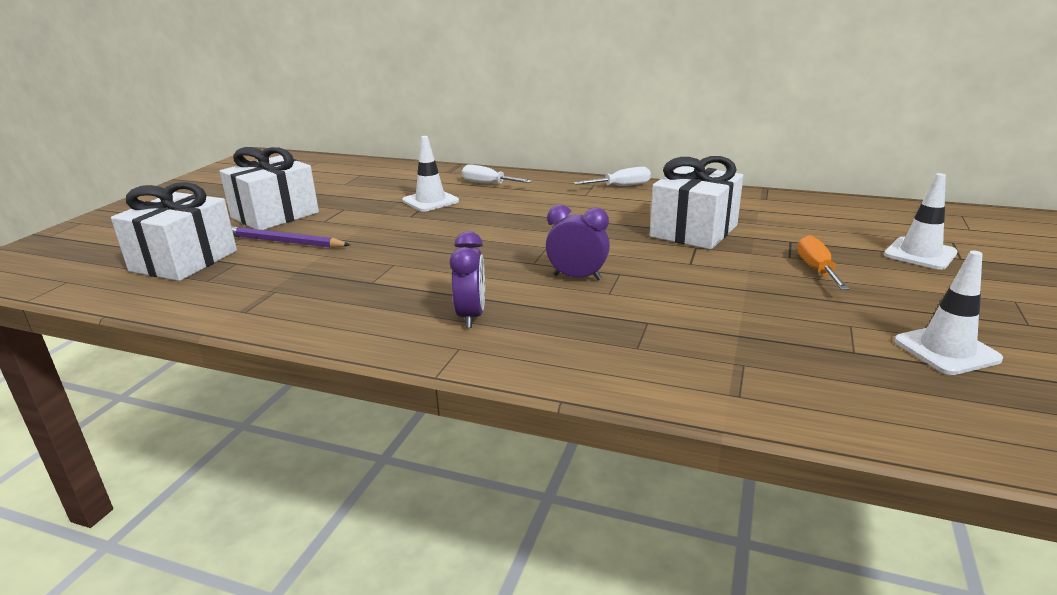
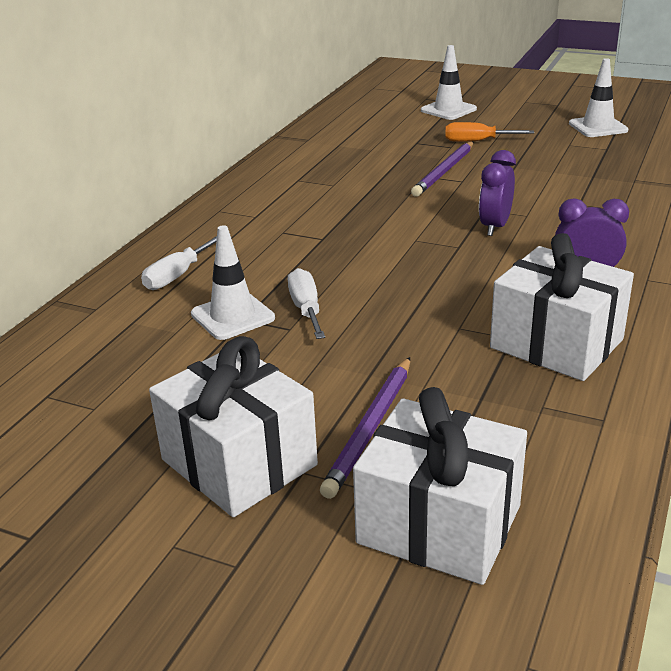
camera: 85 degrees left, 5 degrees up
(621, 186) = (236, 196): white screwdriver -> white screwdriver (306, 309)
(694, 231) = (386, 173): white gift -> white gift (556, 343)
(711, 255) = (444, 171): none -> purple pencil

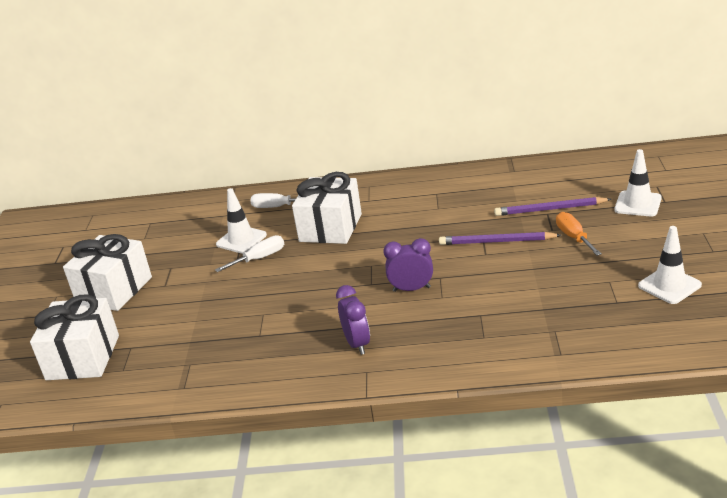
camera: 70 degrees right, 0 degrees up
(371, 428) = (151, 316): purple pencil -> purple pencil (550, 209)
(556, 343) = (259, 353): white gift -> white gift (330, 228)

